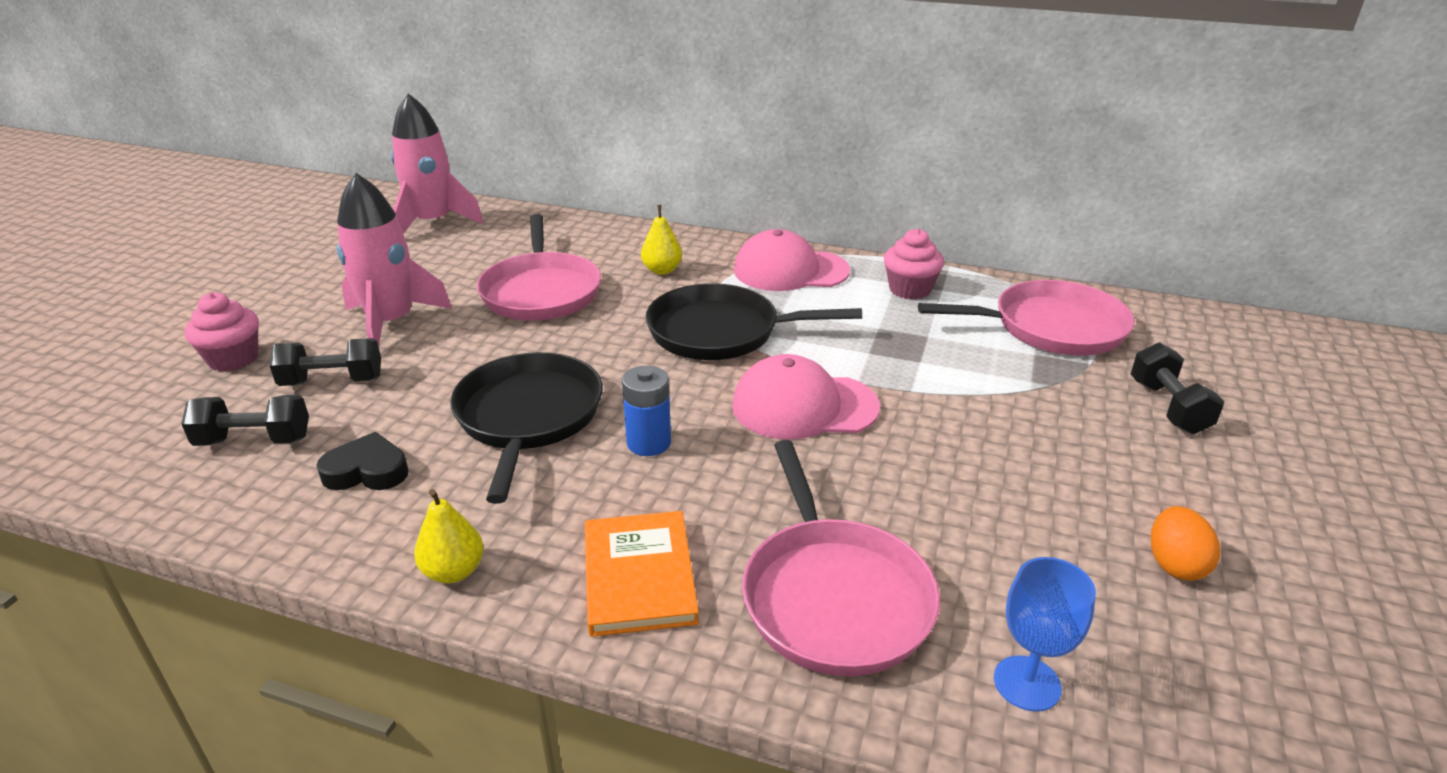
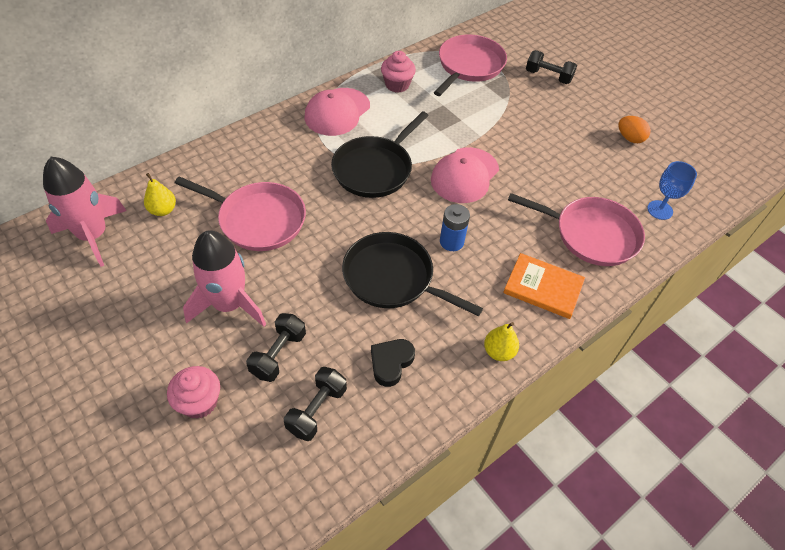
camera: 60 degrees left, 20 degrees up
(662, 270) = (285, 158): yellow pear -> yellow pear (163, 210)

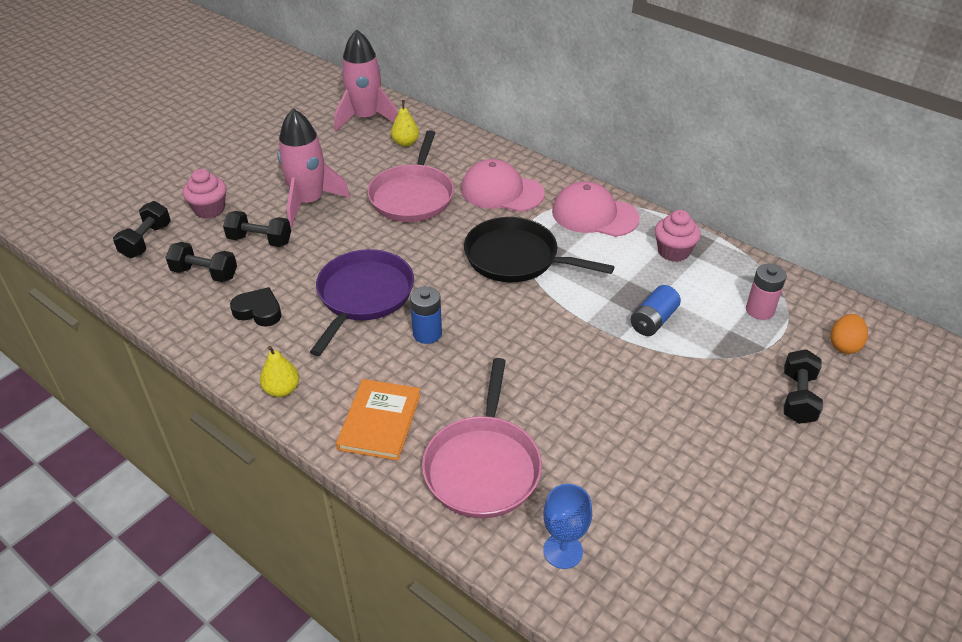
camera: 80 degrees right, 10 degrees down
(234, 473) = (146, 241): none -> black dumbbell
(392, 278) = (363, 296): black pan -> purple pan
(464, 175) = (539, 331): pink cap -> pink cap (501, 191)
(467, 115) = (653, 321): none -> blue battery
(469, 66) = (759, 310): pink pan -> pink battery
(630, 138) = (710, 509): orange egg -> orange egg (844, 345)

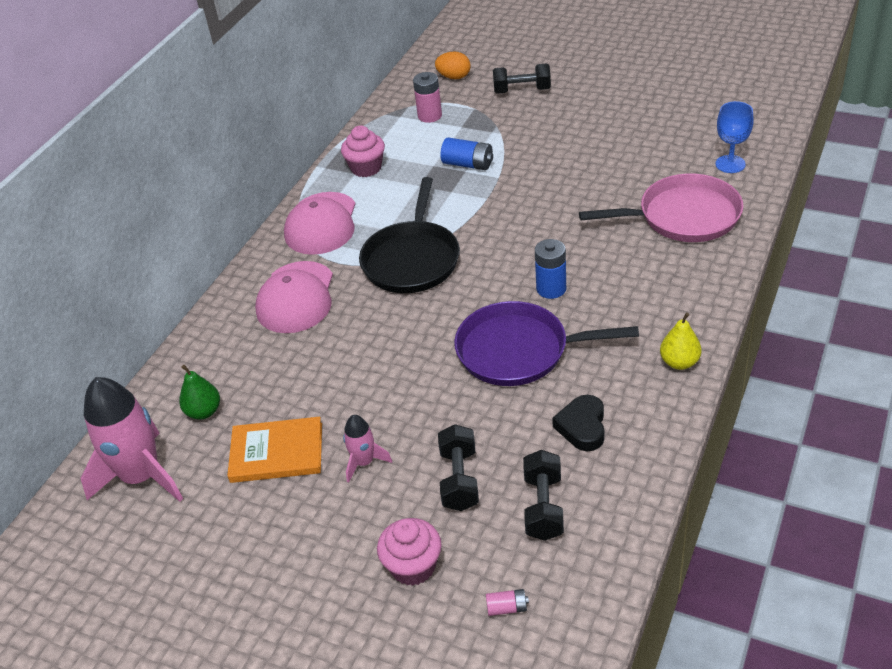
camera: 100 degrees left, 0 degrees up
(146, 241) = (507, 608): black dumbbell -> pink battery
(309, 202) = (364, 462): pink rocket -> pink rocket, size x0.49
(380, 421) = (675, 285): orange book -> orange book (277, 453)
(405, 143) = (204, 411): yellow pear -> green pear
(412, 196) = (324, 368): pink pan -> none

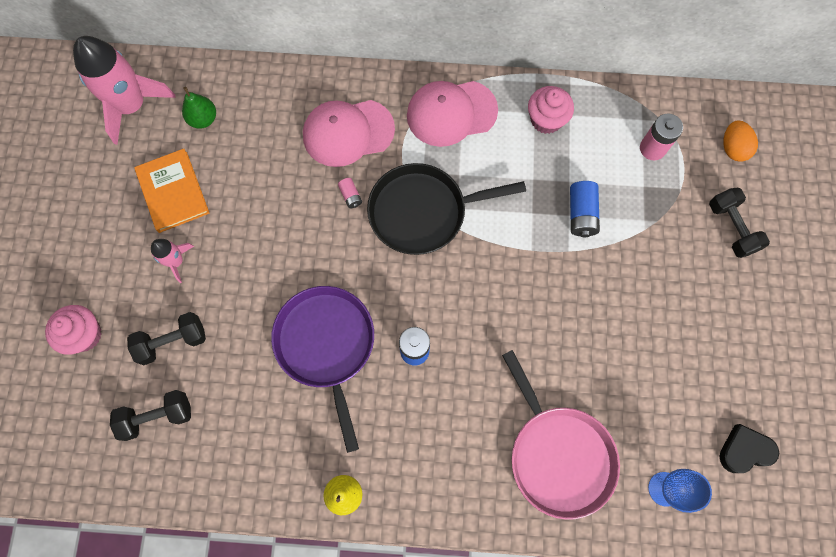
camera: 65 degrees right, 30 degrees up
(507, 608) = (59, 416): pink battery -> pink battery (350, 196)
(582, 427) = (248, 425): black heart -> black heart (744, 450)

